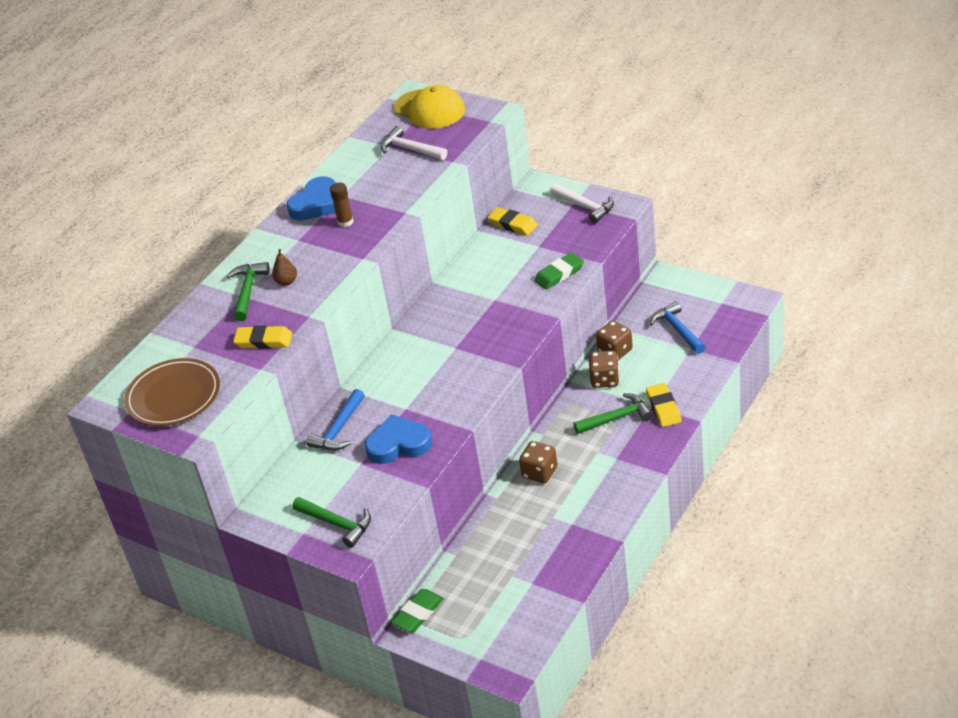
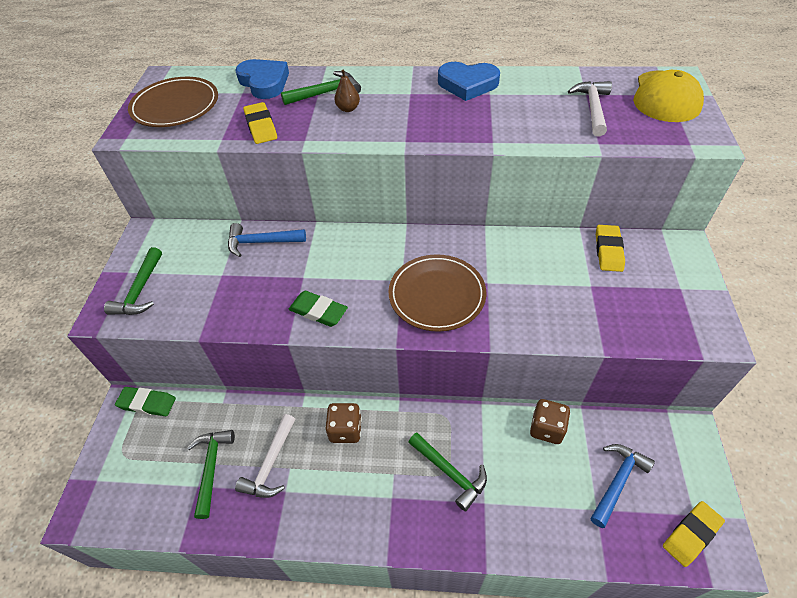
camera: 60 degrees right, 10 degrees up
(345, 222) = (452, 110): brown glue stick -> none
(398, 444) = (253, 292): blue heart -> blue heart (264, 82)
(486, 331) = (437, 295): none -> brown plate
(519, 570) = (211, 468): none -> green hammer
(559, 274) = (559, 322): green eraser -> green eraser (318, 311)
(585, 207) = (684, 301): white hammer -> white hammer (270, 464)
(605, 380) = (500, 436): brown dice -> none
(663, 408) = (487, 518): yellow eraser -> yellow eraser (691, 534)

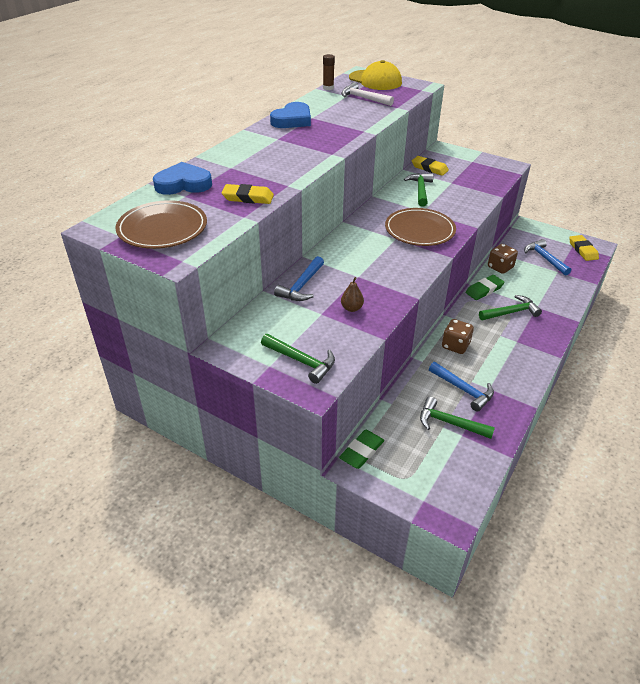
camera: 65 degrees left, 10 degrees down
(270, 464) = (463, 390): white hammer -> blue hammer
(318, 311) = (398, 278): green eraser -> green eraser (484, 290)
(326, 93) = (235, 165): green hammer -> green hammer (420, 190)
(348, 109) = (268, 162): brown pear -> brown pear (351, 308)
(591, 73) = (328, 88): none -> brown glue stick

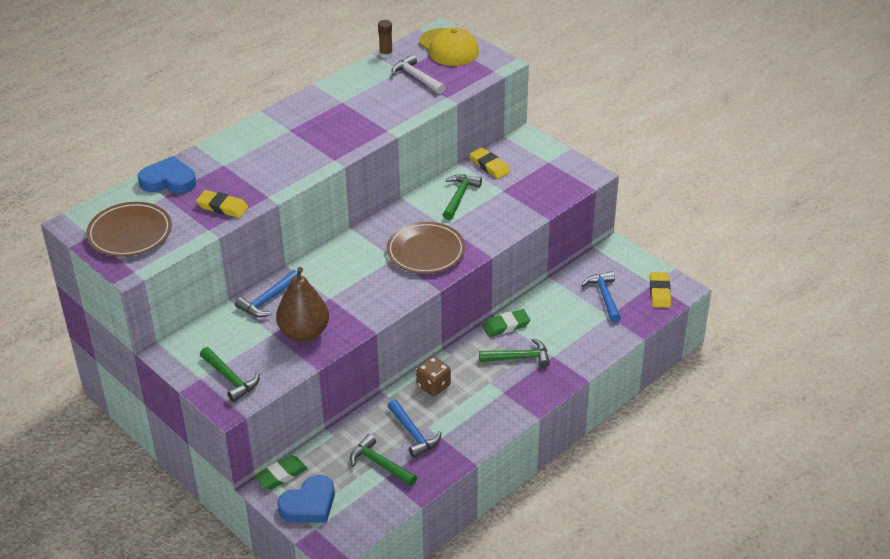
camera: 15 degrees right, 0 degrees up
(292, 120) = (318, 103): blue heart -> blue heart (309, 504)
(351, 308) = (304, 333): brown pear -> brown pear, size x2.26
(500, 267) = (543, 300): brown dice -> none

